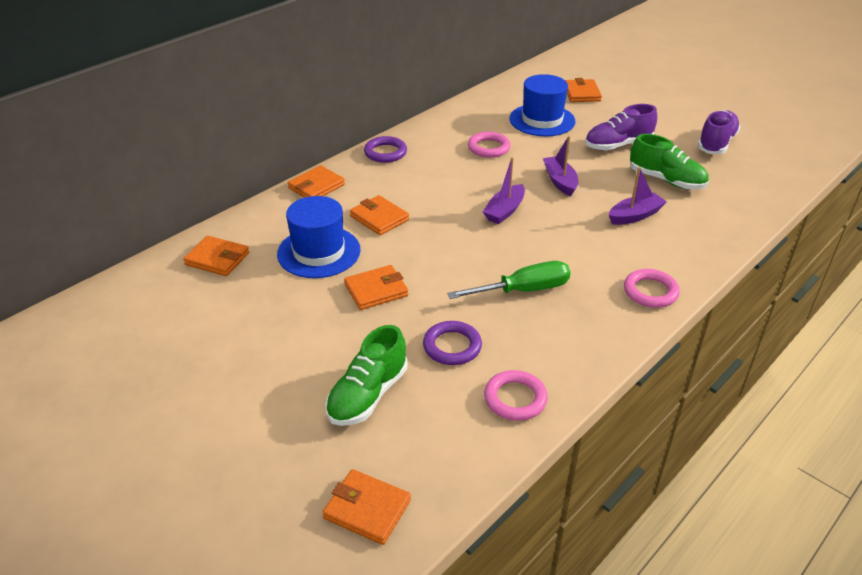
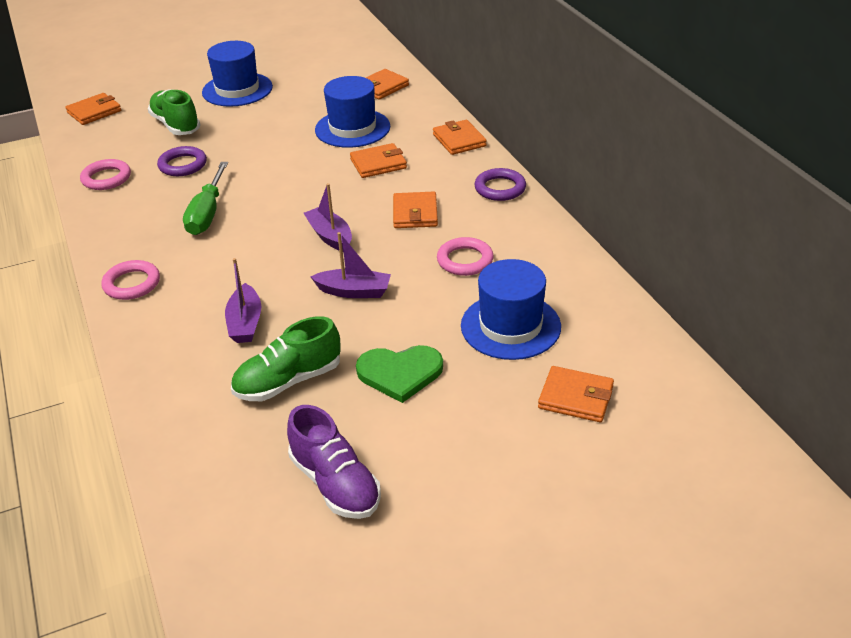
camera: 115 degrees right, 0 degrees up
(253, 377) = (237, 90): none -> blue hat
(376, 290) = (278, 145): orange wallet -> orange wallet (415, 213)
(618, 145) = (400, 373): purple shoe -> green heart

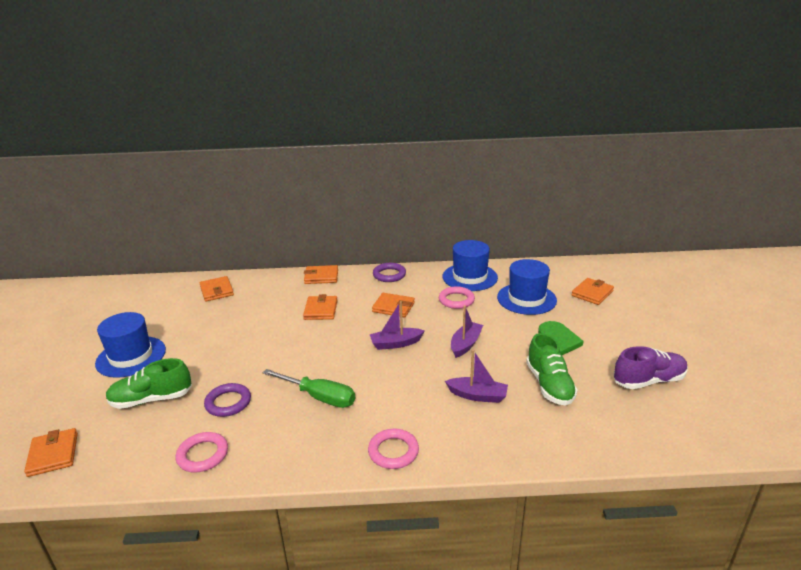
camera: 70 degrees left, 10 degrees down
(352, 128) = (261, 312): blue hat -> blue hat (470, 277)

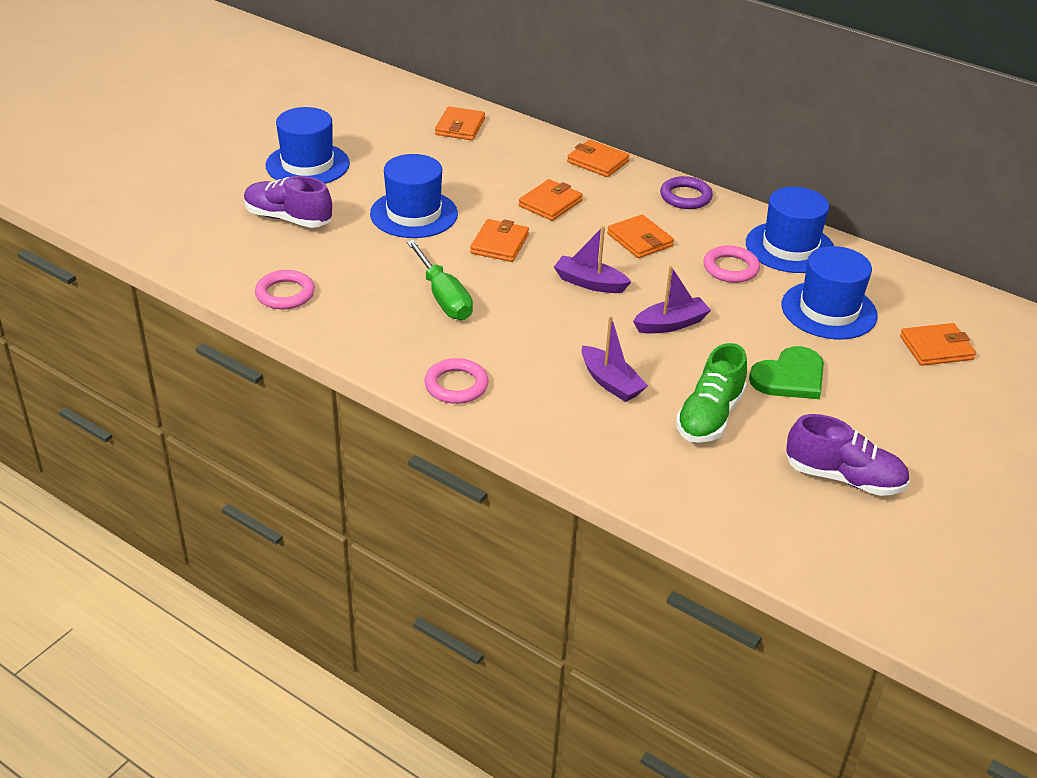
camera: 35 degrees right, 10 degrees up
(53, 454) = (169, 228): orange wallet -> orange wallet (499, 244)
(151, 399) = (288, 218): green shoe -> purple shoe
(228, 403) = (352, 257): purple ring -> none
(242, 354) = (414, 214): none -> blue hat

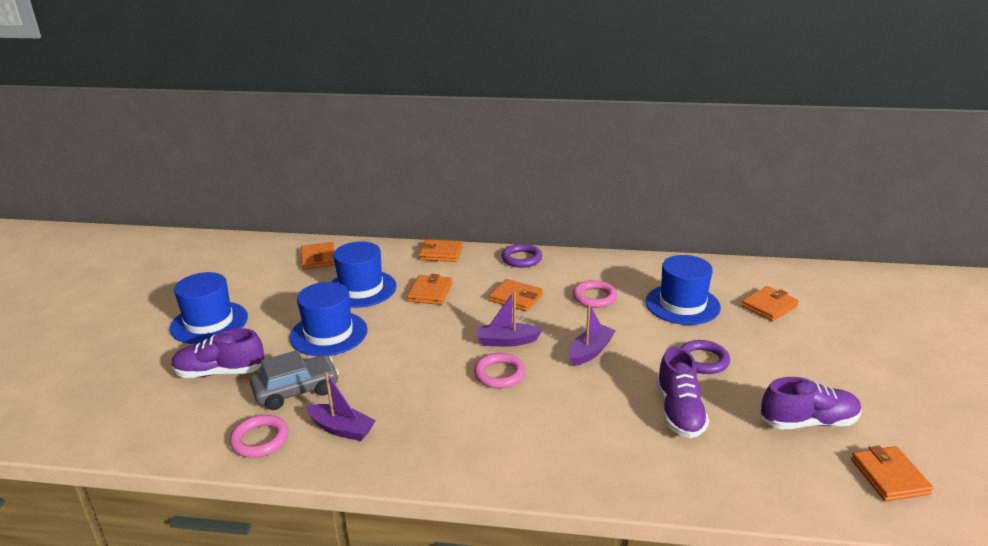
camera: 25 degrees left, 10 degrees down
(346, 260) = (296, 390): none -> grey car
(443, 297) = (402, 392): green screwdriver -> none
(456, 385) = (470, 464): pink ring -> pink ring (499, 374)
(499, 244) = (415, 334): orange wallet -> orange wallet (889, 476)
(611, 382) = (587, 413): purple boat -> purple boat (341, 429)
(709, 416) = (679, 412): green shoe -> purple shoe
(790, 247) = (619, 271): blue hat -> blue hat (361, 289)
(790, 377) = (703, 360): green heart -> purple ring

